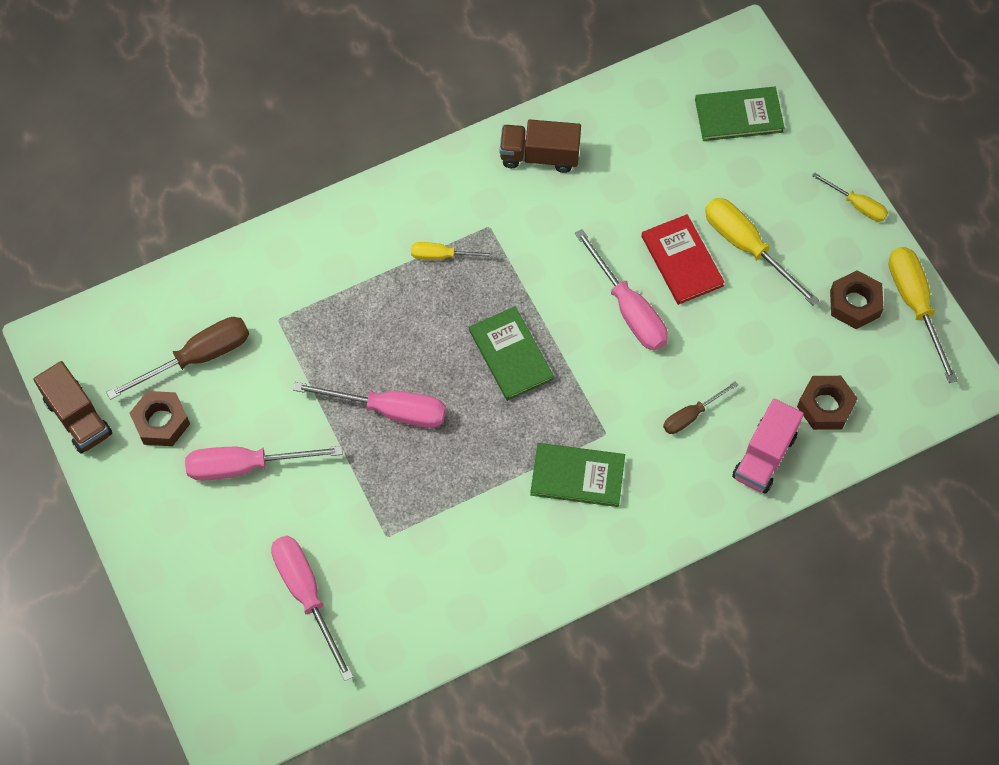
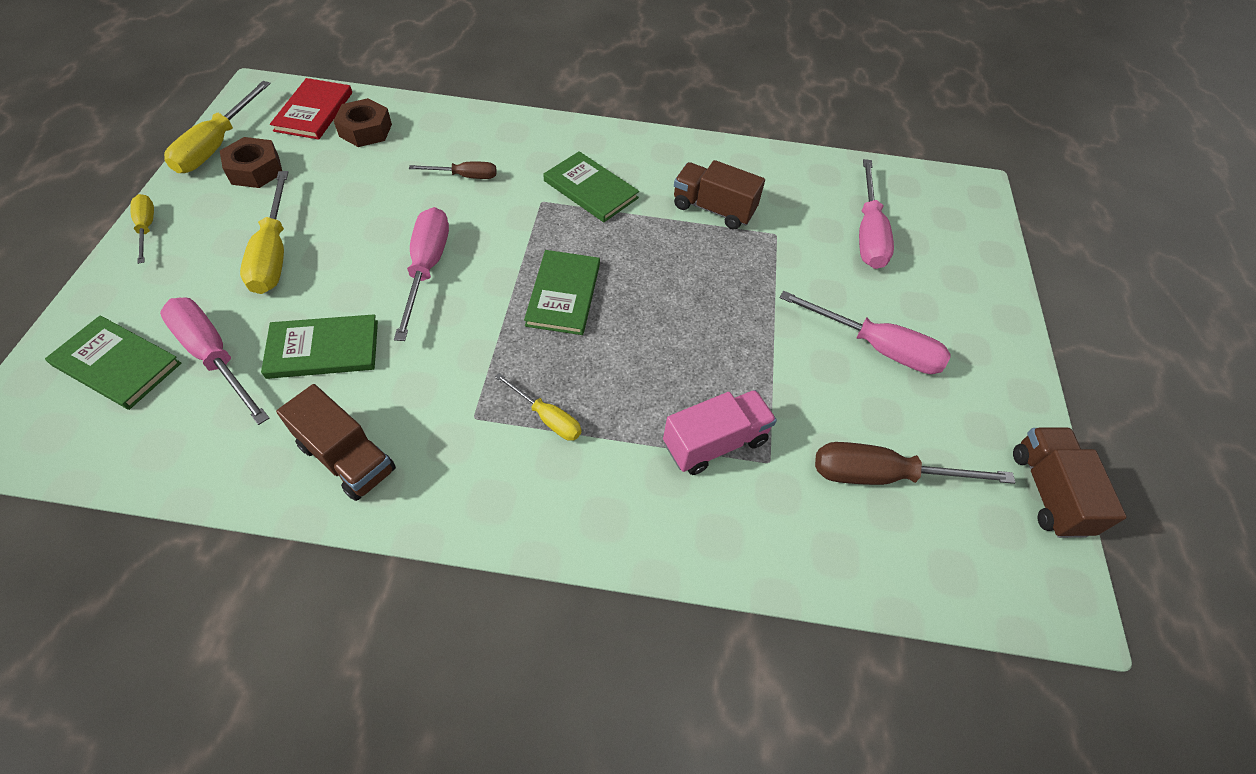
camera: 150 degrees left, 10 degrees down
(161, 422) = (950, 433): brown nut -> none
(389, 410) = (709, 315): pink screwdriver -> pink screwdriver (214, 356)
(458, 528) = (713, 209): none -> brown truck
(629, 205) = (323, 349): none -> green book
(682, 261) = (339, 276): red book -> red book (314, 111)
(764, 456) = (443, 129): pink truck -> pink truck (715, 443)

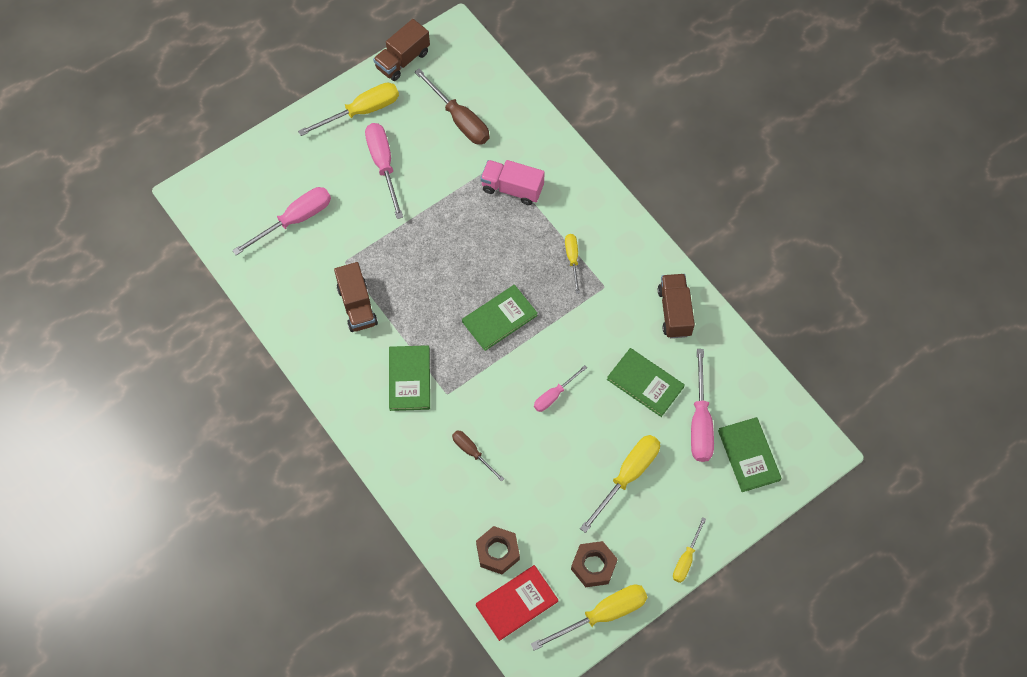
camera: 130 degrees left, 10 degrees up
(427, 268) = (554, 395): pink screwdriver -> pink screwdriver, size x0.58
(983, 385) = (362, 111): none -> yellow screwdriver

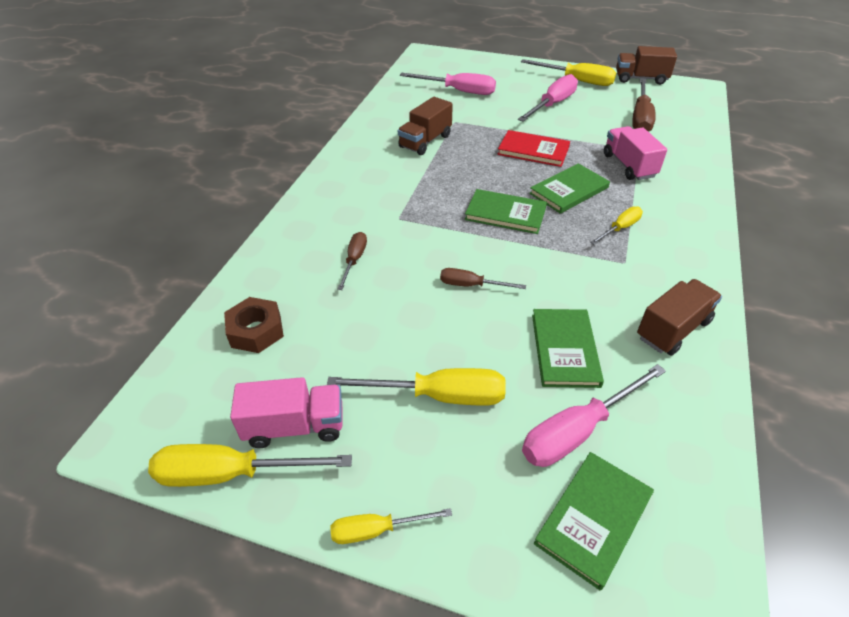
camera: 55 degrees right, 20 degrees down
(409, 379) = (390, 192): green book -> green book (569, 190)
(517, 603) = (201, 378): red book -> red book (533, 151)
(554, 395) = (471, 285): pink screwdriver -> brown screwdriver
(593, 566) = (295, 426): brown nut -> pink truck
(602, 615) = (231, 473): yellow screwdriver -> yellow screwdriver turned 150 degrees clockwise

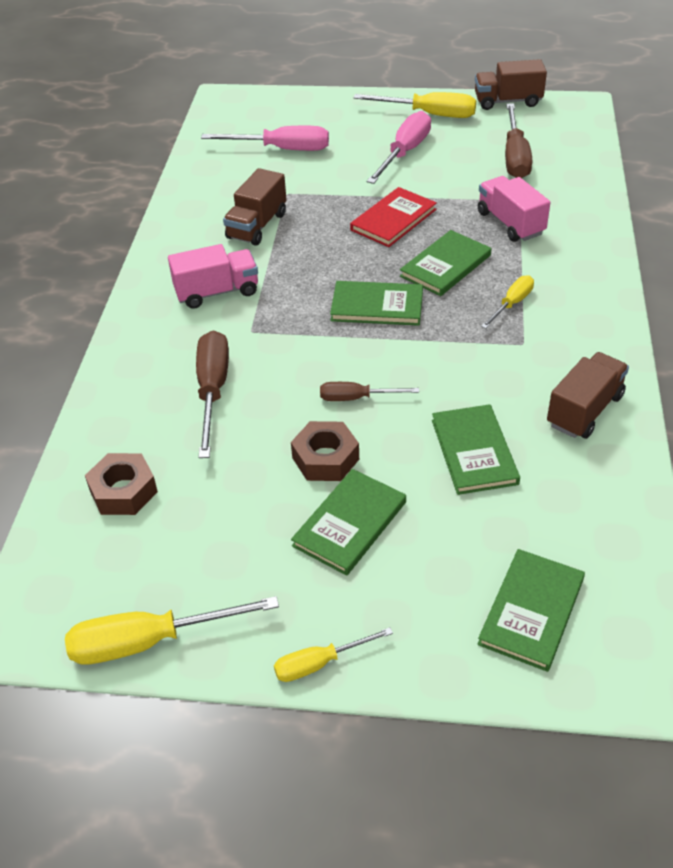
camera: 10 degrees left, 0 degrees up
(295, 426) = (203, 582): pink truck -> pink truck (217, 292)
(354, 260) = (213, 390): brown screwdriver -> brown screwdriver, size x1.73
(432, 333) = (325, 458): none -> brown nut
(439, 396) = (350, 524): yellow screwdriver -> green book
(533, 151) = (393, 220): red book -> red book turned 60 degrees counterclockwise
(577, 431) = (502, 532): pink screwdriver -> none

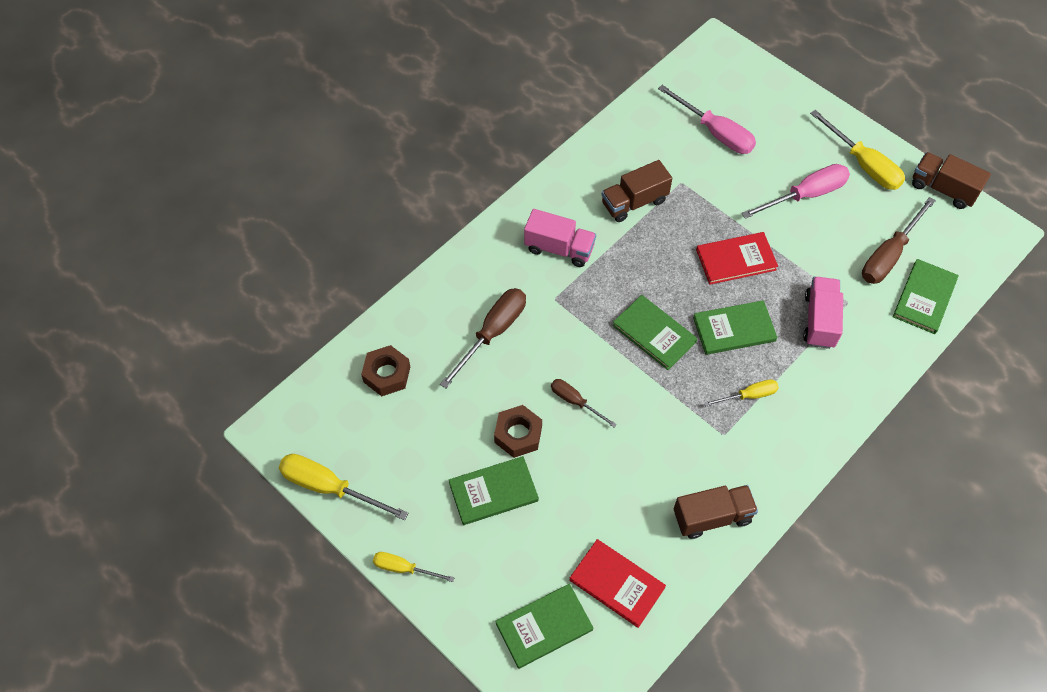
camera: 35 degrees right, 15 degrees up
(474, 451) = (611, 495): green book -> green book (924, 298)
(560, 522) = (617, 584): none -> red book

